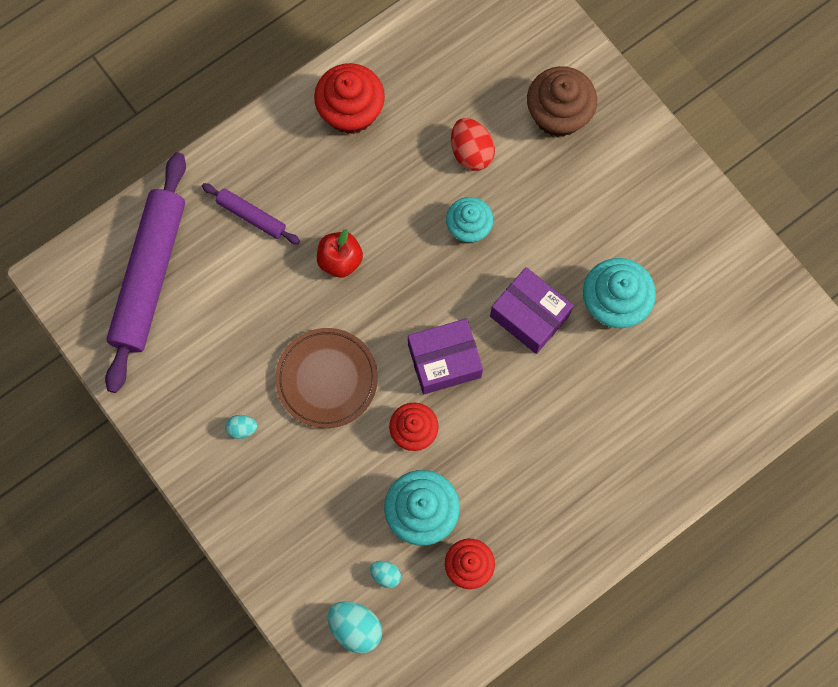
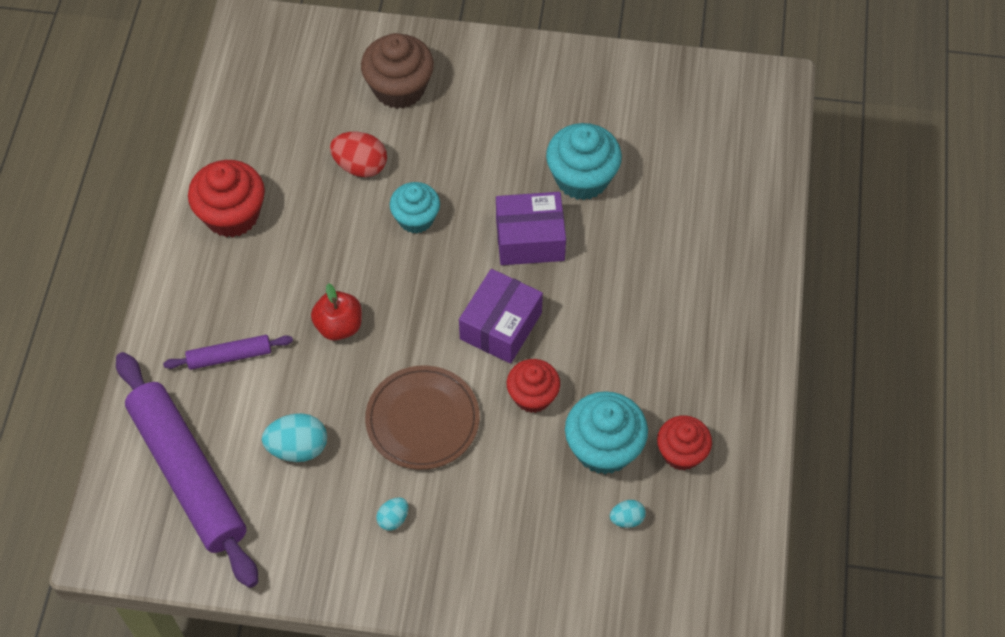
camera: 45 degrees left, 15 degrees down
(355, 627) = (647, 580): turquoise egg -> turquoise egg (298, 448)

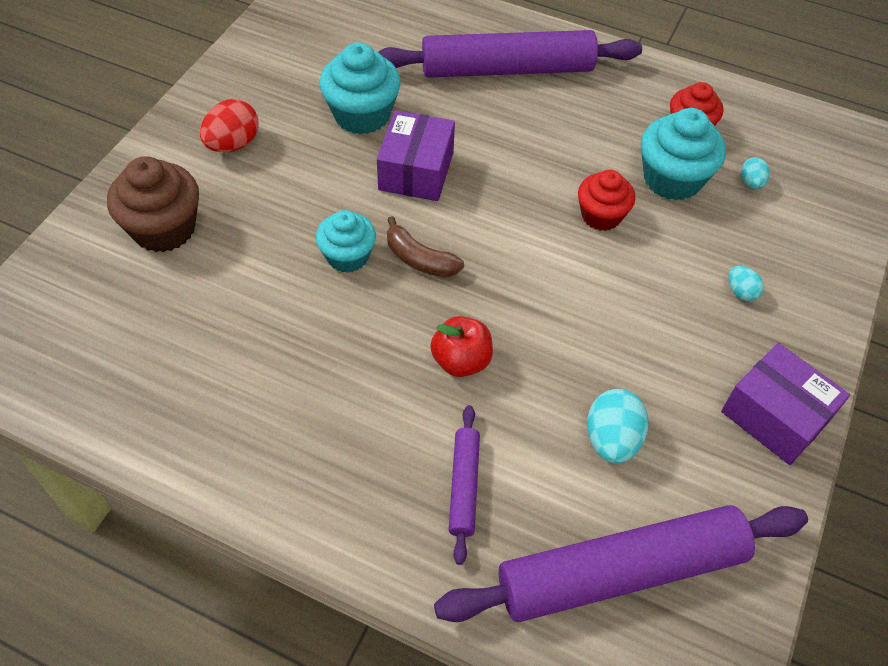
camera: 75 degrees left, 5 degrees down
(232, 215) = (255, 438): red cupcake -> none
(360, 166) = (251, 289): red egg -> red egg (233, 144)
(393, 519) = (720, 367): turquoise egg -> turquoise egg (741, 292)
(422, 420) = (605, 312): brown plate -> none
(431, 269) = (420, 259): none -> brown banana
(501, 326) = (511, 219): purple box -> purple box (775, 416)
(696, 276) = (507, 69): none -> purple rolling pin

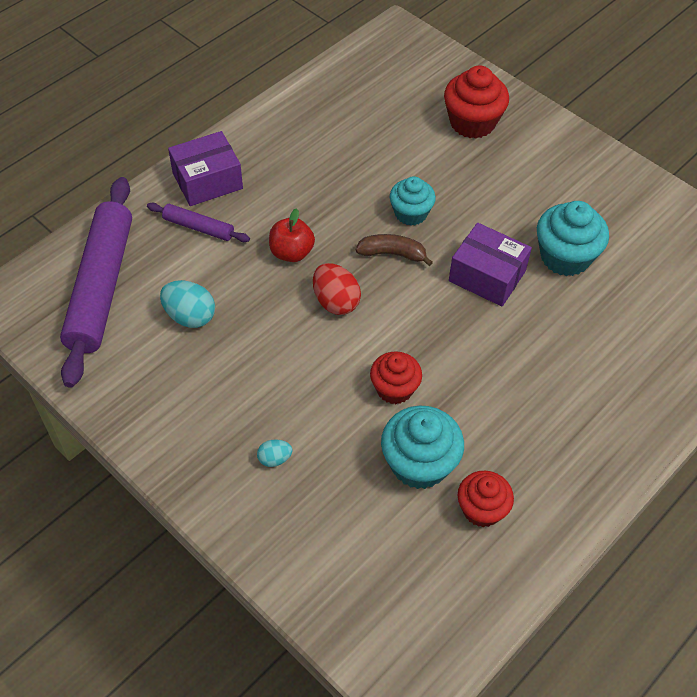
camera: 110 degrees right, 0 degrees up
(164, 228) = (472, 122): brown cupcake -> red cupcake
(233, 144) = (550, 171): red egg -> red egg (335, 301)
(420, 259) = (392, 254): brown banana -> brown banana turned 45 degrees clockwise
(507, 69) = (604, 381): purple rolling pin -> none
(751, 183) = (393, 531): turquoise egg -> none
(775, 416) = (156, 426): purple box -> purple box (207, 181)

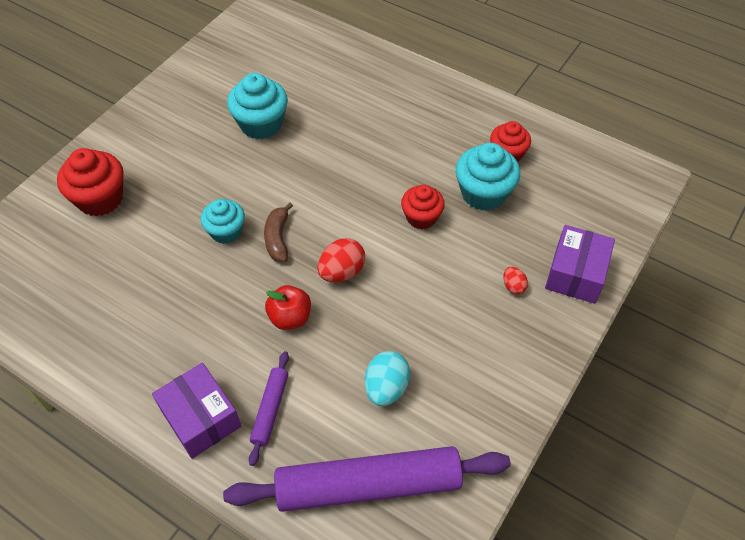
camera: 100 degrees left, 0 degrees up
(274, 459) = (513, 286): turquoise egg -> red egg
(487, 276) = (291, 171): purple box -> purple box (575, 274)

